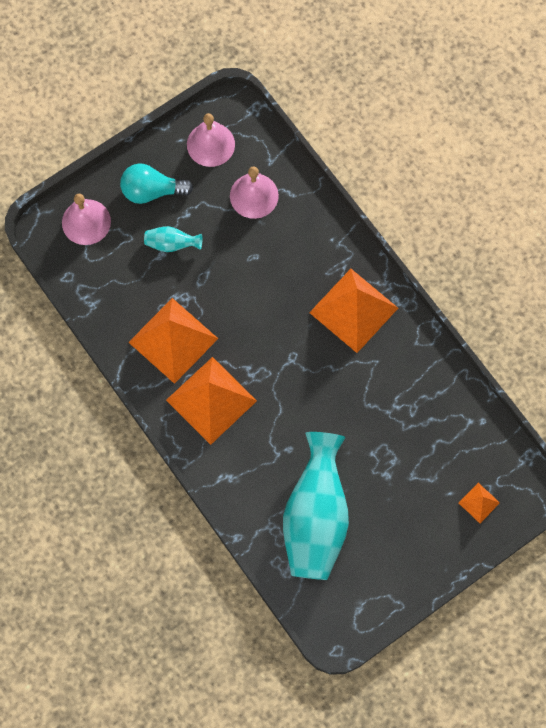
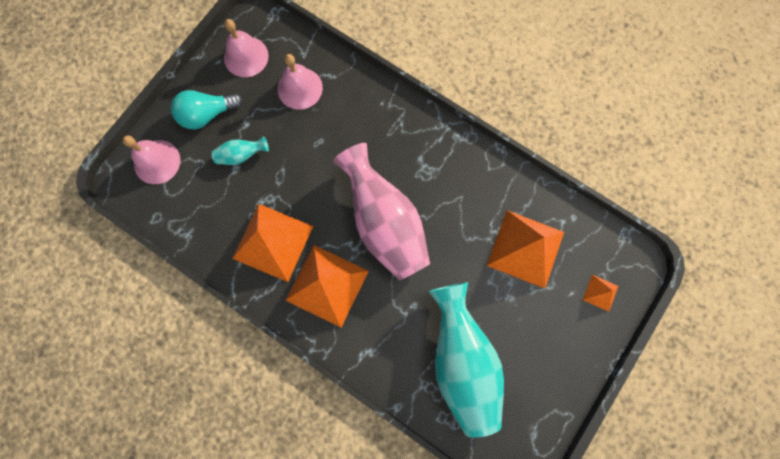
camera: 20 degrees left, 5 degrees up
(290, 360) = (385, 223): none -> pink vase
(353, 310) = (424, 158): orange pyramid -> orange pyramid (525, 248)

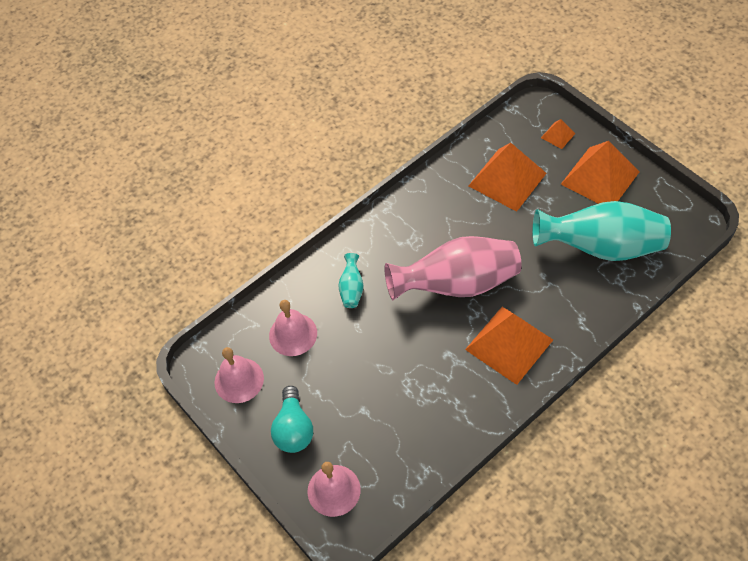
camera: 70 degrees left, 20 degrees down
(241, 155) = (351, 402): turquoise vase -> turquoise vase (352, 289)
(273, 242) = (454, 386): orange pyramid -> orange pyramid (600, 178)

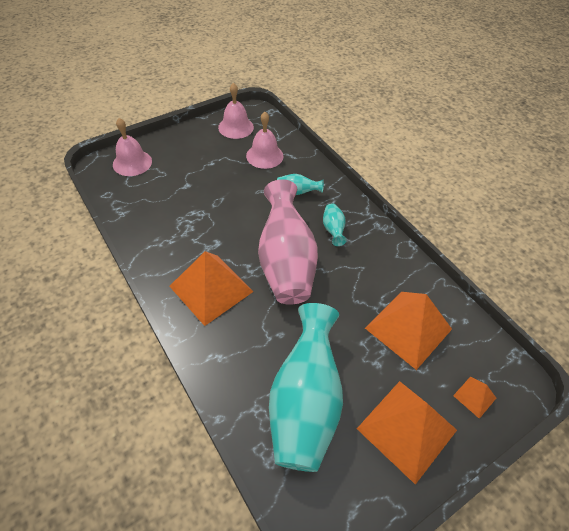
camera: 90 degrees right, 5 degrees down
(294, 429) = (187, 149): turquoise light bulb -> none
(403, 247) = (333, 230): none -> turquoise vase

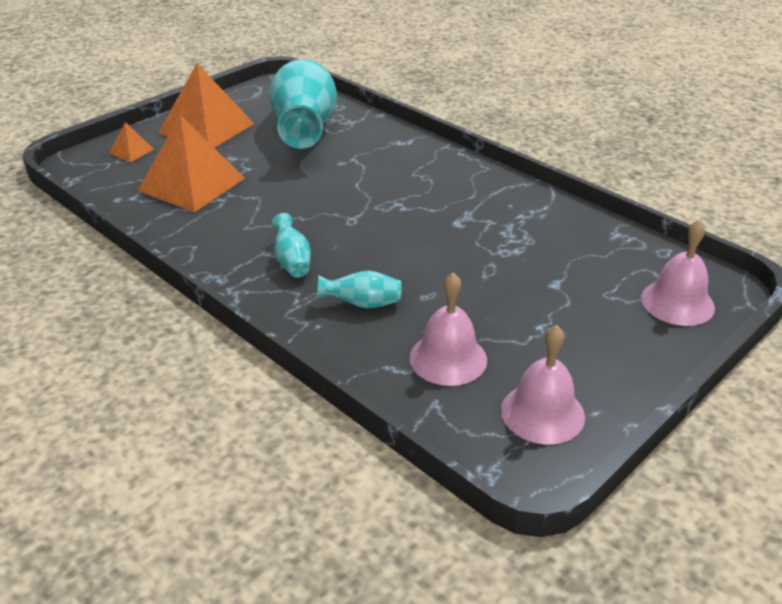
camera: 170 degrees right, 15 degrees down
(211, 288) = (438, 183): orange pyramid -> none
(285, 262) = (354, 217): pink vase -> none

